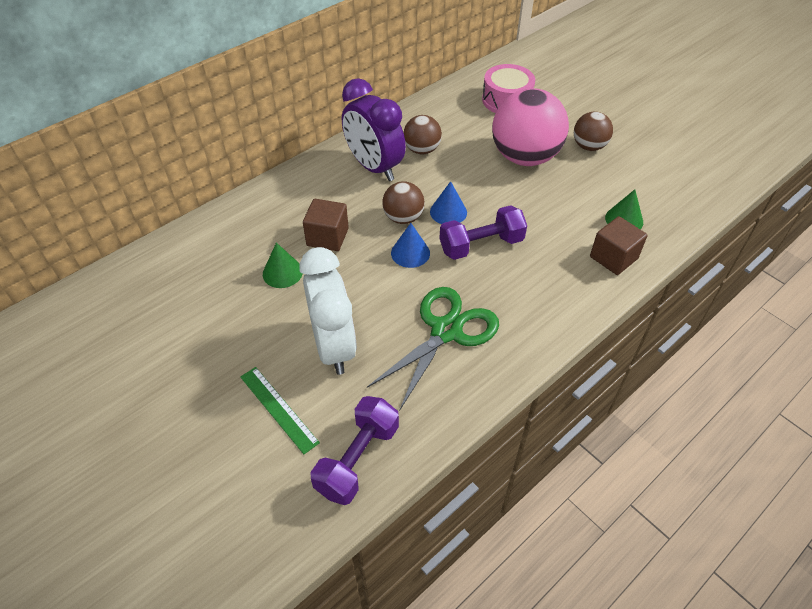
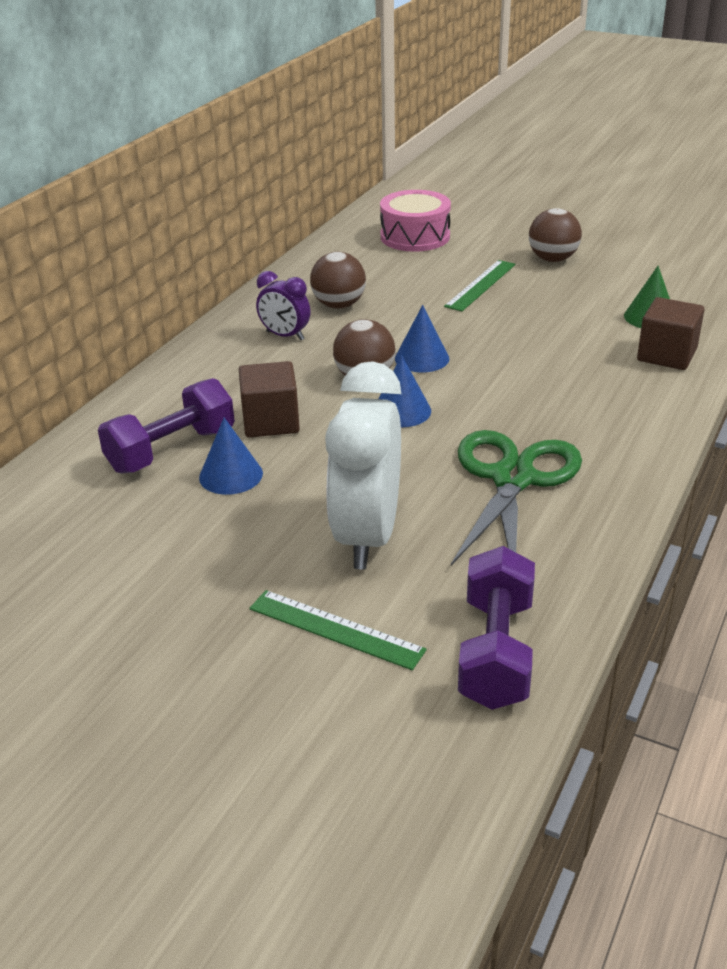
camera: 20 degrees left, 15 degrees down
(282, 272) = (231, 475): green cone -> blue cone
(334, 346) = (367, 536): white clock -> white clock turned 135 degrees counterclockwise
(374, 167) = (285, 336): purple clock -> purple clock, size x0.50
(481, 245) = (491, 381): purple dumbbell -> purple dumbbell (171, 450)
(524, 157) = (480, 285): pink ball -> green ruler

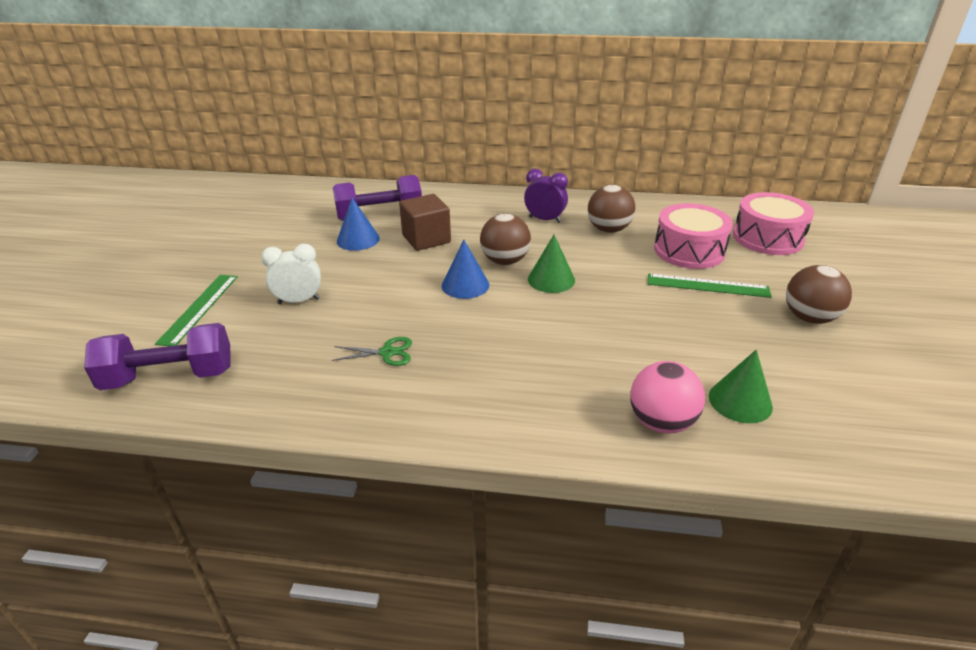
camera: 70 degrees right, 0 degrees up
(171, 450) = (380, 216): purple dumbbell -> purple dumbbell turned 45 degrees counterclockwise
(285, 336) = (544, 219): purple clock -> purple clock turned 105 degrees clockwise
(367, 536) = (299, 301): white clock -> white clock, size x0.50
(412, 276) = (689, 250): none -> pink drum
(422, 358) = (551, 279): blue cone -> green cone
(513, 479) = (387, 353): green scissors -> green scissors, size x0.41
(666, 355) = (661, 422): brown cube -> pink ball

